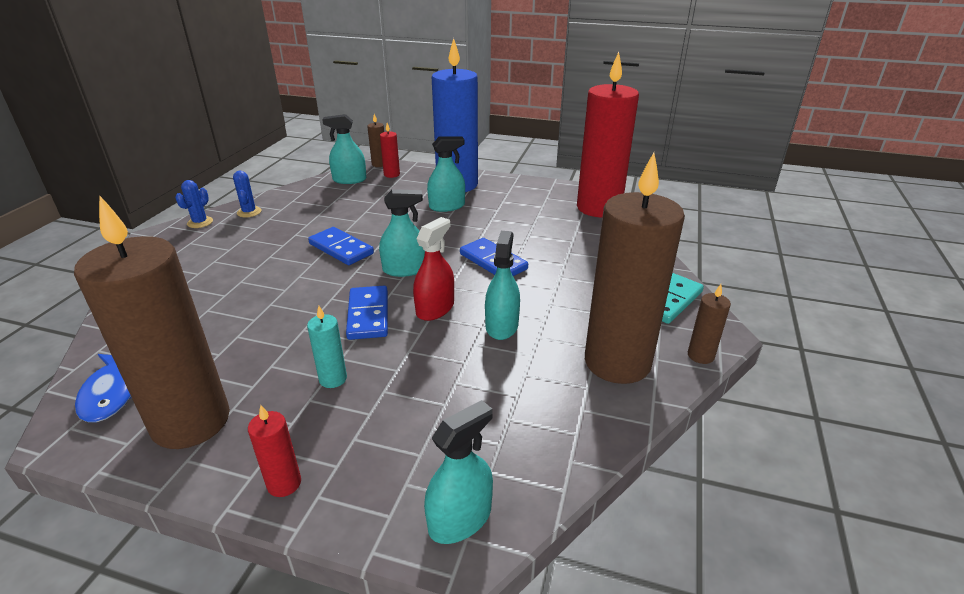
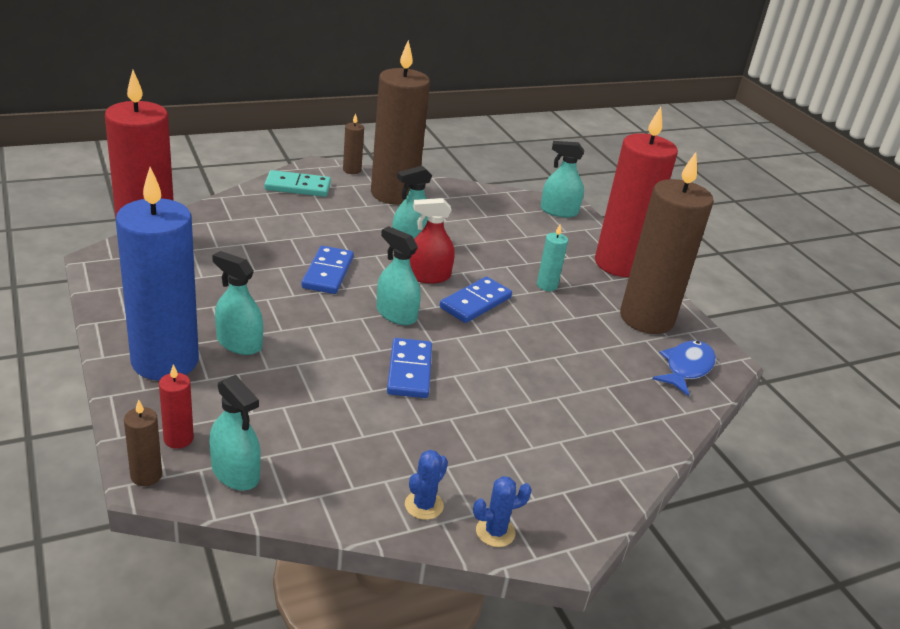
camera: 135 degrees left, 0 degrees up
(284, 483) = (619, 264): red candle -> red candle, size x2.48

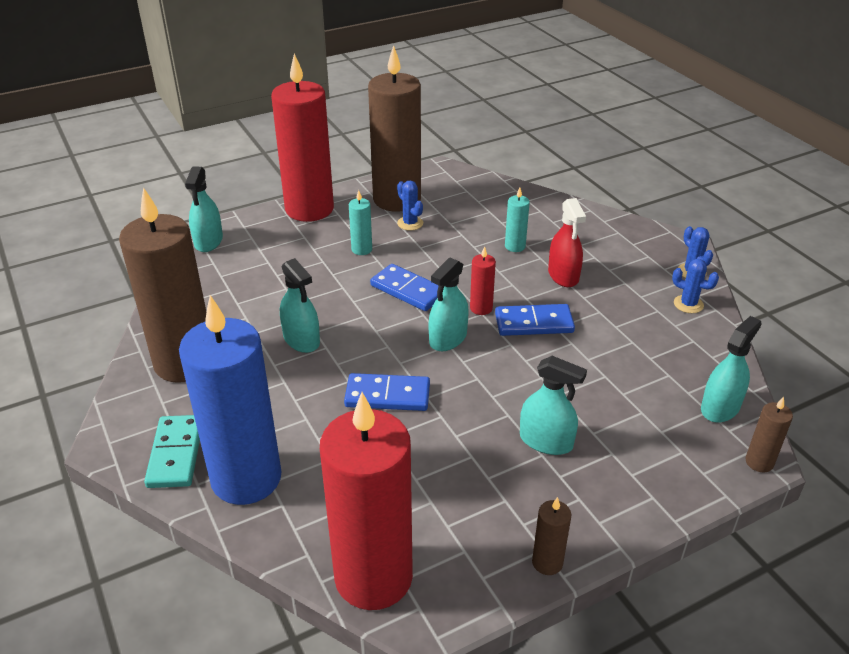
camera: 90 degrees left, 5 degrees up
(165, 361) = (602, 492): blue candle -> blue candle (246, 478)
(178, 439) = (704, 453): red candle -> red candle (481, 308)
(239, 343) = (546, 441): turquoise spray bottle -> turquoise spray bottle turned 90 degrees counterclockwise
(352, 170) = (118, 407): brown candle -> brown candle (547, 562)
(428, 276) = (369, 322): red spray bottle -> red spray bottle (563, 275)
(554, 386) = (515, 246): none -> turquoise candle
(598, 320) = (410, 223): none -> blue cactus
(686, 368) = (460, 186): blue fish -> none

